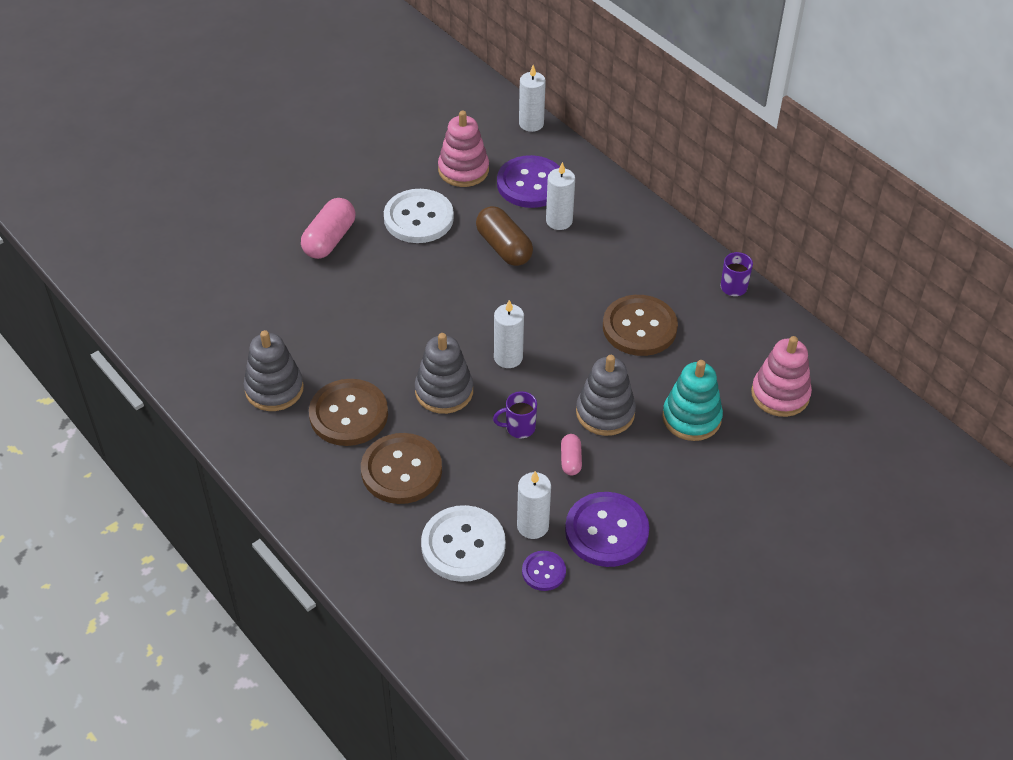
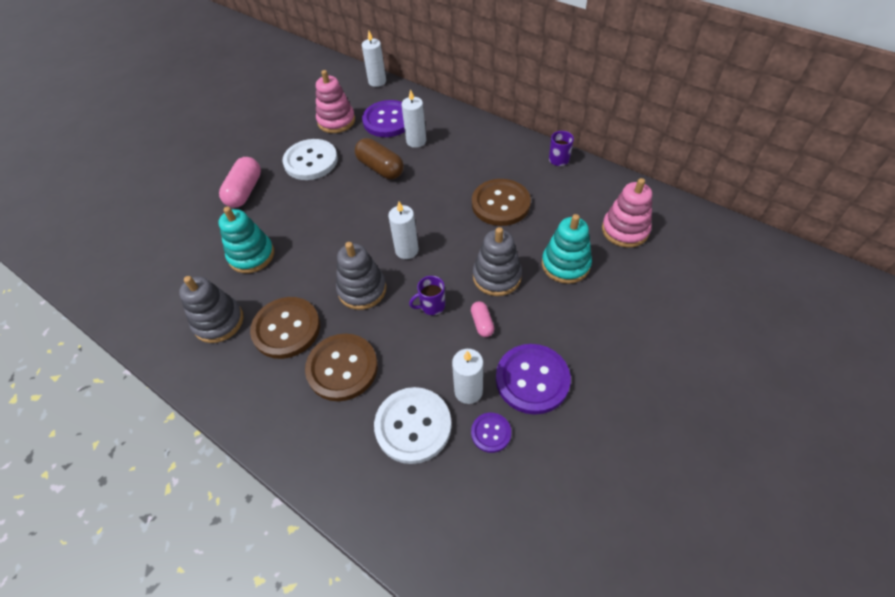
camera: 10 degrees left, 5 degrees up
(324, 321) = (251, 255): none -> turquoise stacking toy

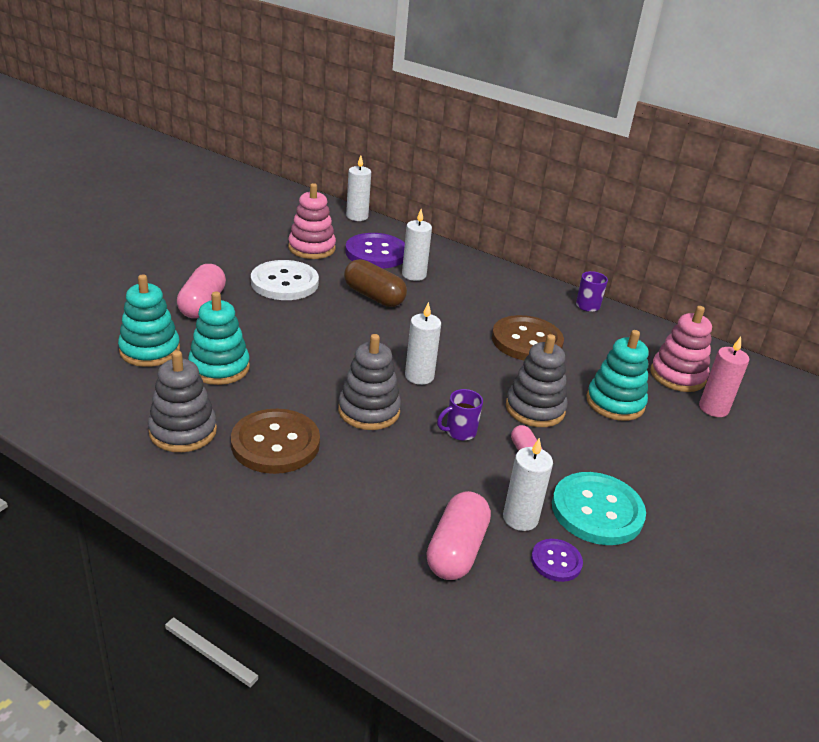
camera: 10 degrees left, 20 degrees down
(201, 242) = (150, 350): none -> turquoise stacking toy
(342, 368) = (355, 487): brown button -> none
(413, 426) = (456, 550): white button -> pink capsule
(532, 379) = (597, 511): purple button -> turquoise button
(650, 263) = (713, 408): none -> pink candle

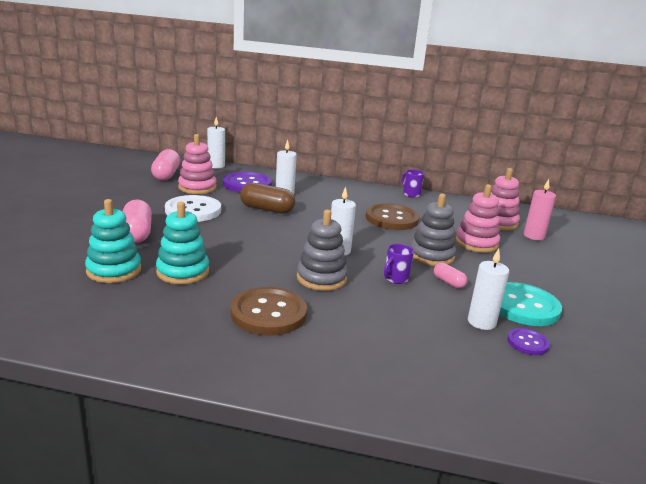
camera: 20 degrees left, 10 degrees down
(183, 431) = (185, 321): grey stacking toy -> none
(456, 550) = (458, 353): pink capsule -> pink capsule (166, 175)
(615, 403) = (476, 243): turquoise stacking toy -> pink stacking toy

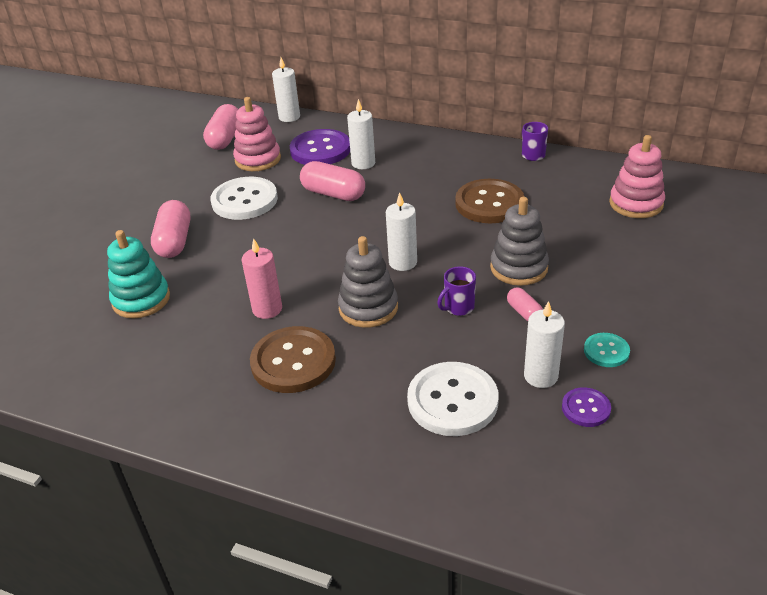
camera: 15 degrees right, 15 degrees up
(183, 272) = (213, 300): turquoise stacking toy -> none
(267, 209) = (333, 194): brown capsule -> pink capsule
(418, 339) = (452, 401): none -> white button
(476, 243) = (588, 244): pink stacking toy -> none
(523, 306) = (606, 351): turquoise button -> turquoise button, size x0.52
(534, 236) = (677, 227): pink candle -> pink candle (267, 309)

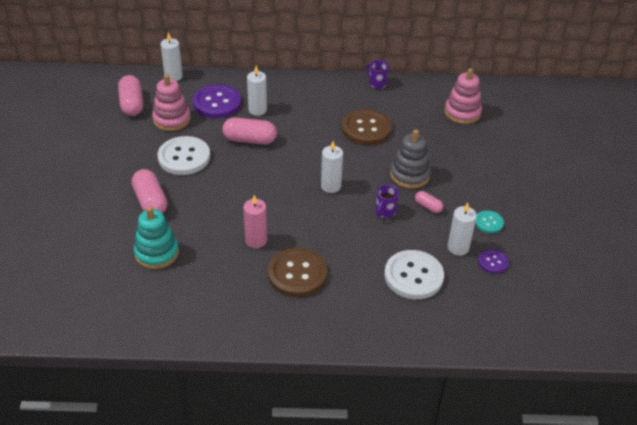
camera: 25 degrees left, 5 degrees up
(368, 308) = (326, 225): grey stacking toy -> none

